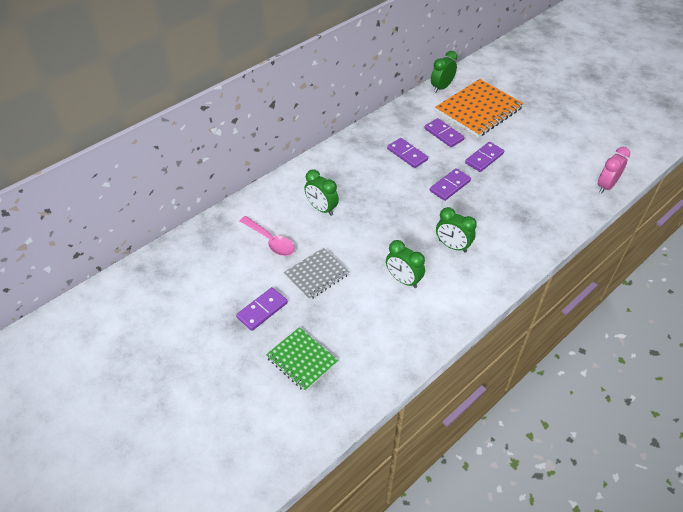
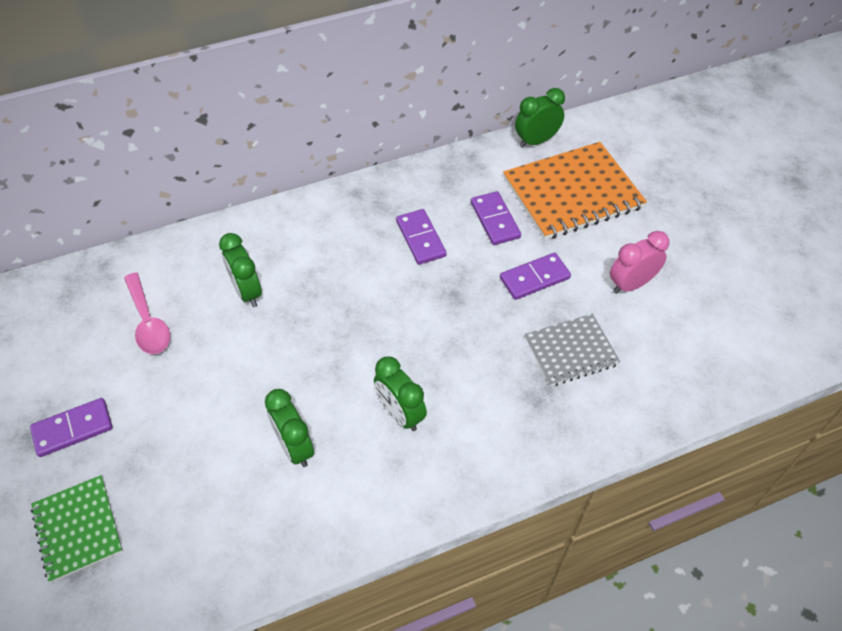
camera: 20 degrees right, 5 degrees up
(316, 275) = (178, 397): grey notebook -> grey notebook (571, 351)
(450, 186) = (454, 310): purple domino -> none
(606, 186) = (708, 385): pink clock -> pink clock (631, 284)

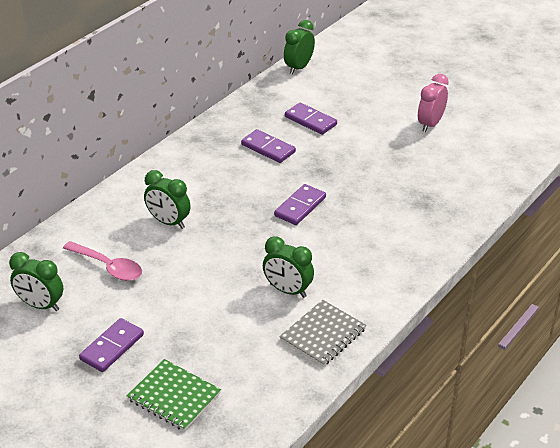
camera: 30 degrees left, 15 degrees down
(400, 414) = (343, 245): green clock -> green clock (41, 305)
(534, 278) = (366, 142): purple domino -> purple domino (300, 207)
(571, 351) = (423, 172): grey notebook -> grey notebook (323, 335)
(572, 193) = (350, 89): orange notebook -> none

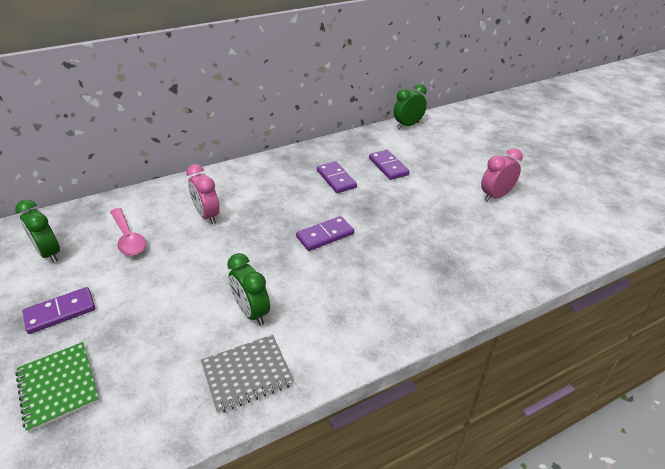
camera: 25 degrees right, 0 degrees up
(168, 222) = (207, 216): green clock -> pink clock

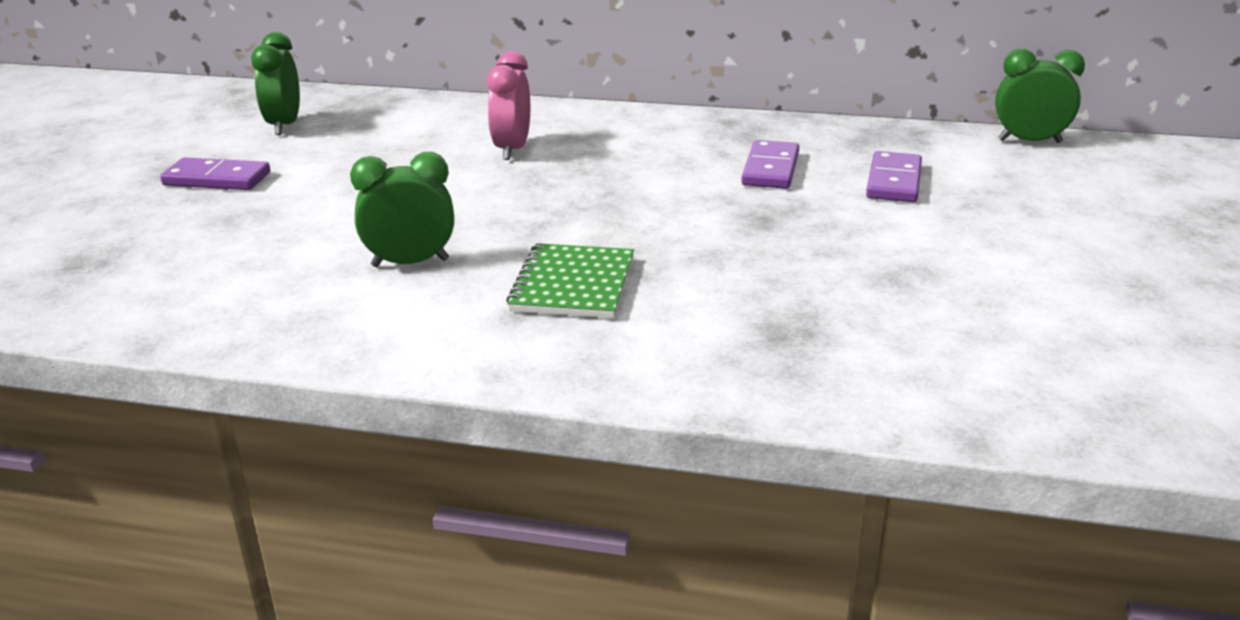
camera: 40 degrees right, 10 degrees down
(58, 386) = (121, 238): green notebook -> green notebook (573, 284)
(128, 238) = (384, 140): pink spoon -> none
(247, 374) = (309, 317): grey notebook -> none
(252, 312) = (410, 263): green clock -> green clock turned 75 degrees clockwise
(325, 235) = (643, 225): purple domino -> none
(495, 196) = (1058, 285): pink clock -> none

